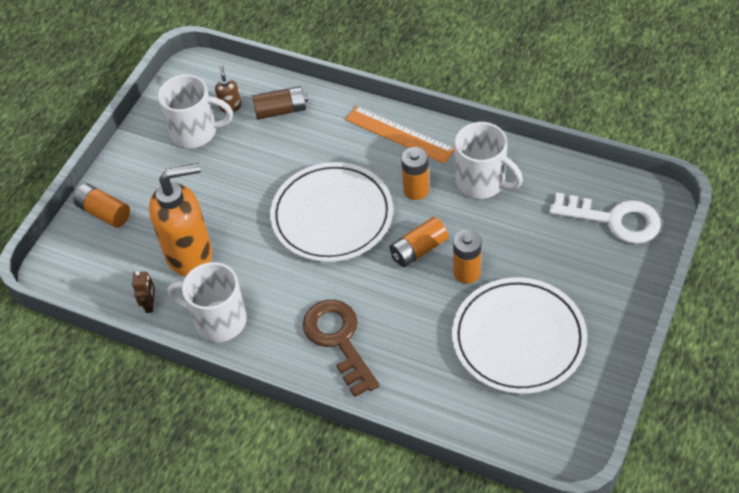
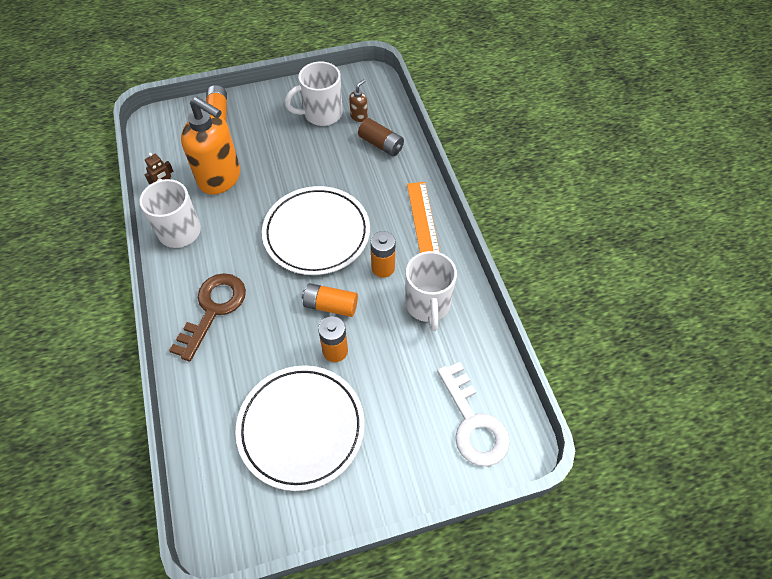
camera: 45 degrees right, 5 degrees up
(196, 132) = (321, 114): white mug -> white mug turned 105 degrees clockwise

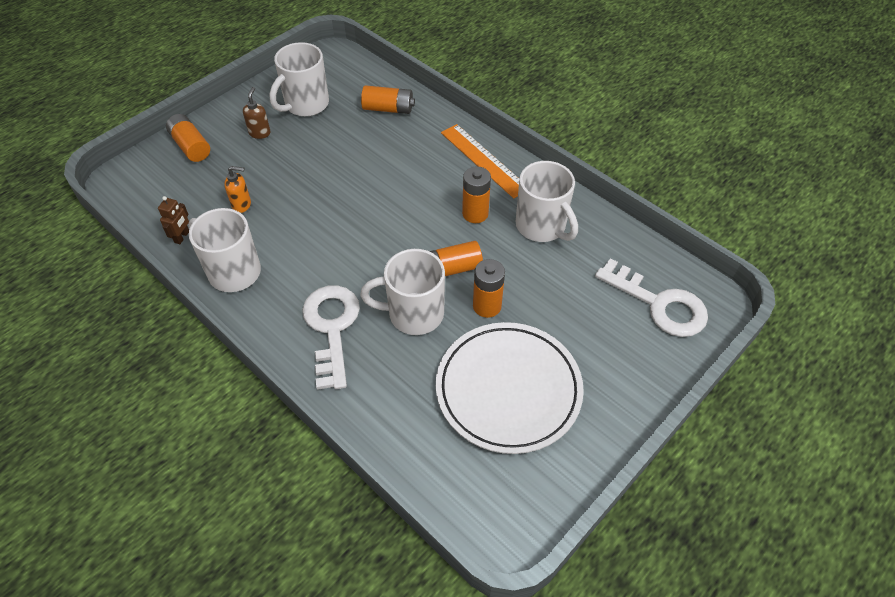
camera: 30 degrees left, 5 degrees down
(213, 309) = (332, 328): brown key -> white key
(220, 179) = (242, 205): orange soap dispenser -> orange soap dispenser, size x0.41
(277, 328) = (413, 314): none -> white mug
(316, 233) = (385, 212): white plate -> none
(359, 116) = (346, 92): brown soap dispenser -> brown soap dispenser (260, 133)
(381, 144) = (388, 109): brown battery -> orange battery

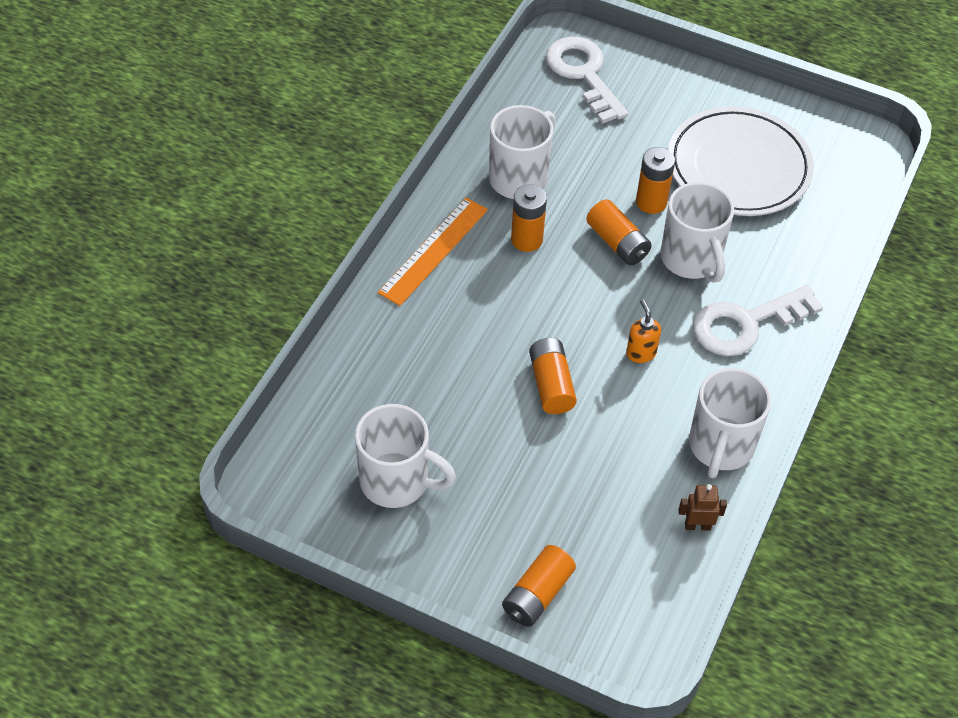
camera: 110 degrees left, 0 degrees up
(242, 205) = (616, 481): orange soap dispenser -> orange soap dispenser (640, 353)
(260, 133) = (477, 516): brown soap dispenser -> none
(388, 109) = (371, 377): orange battery -> orange battery (551, 384)
(659, 304) = (583, 74): white key -> white key turned 45 degrees counterclockwise

